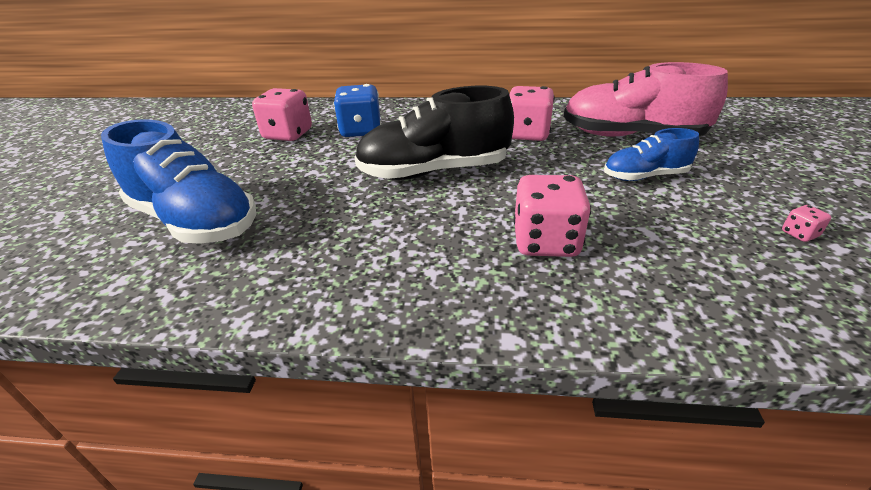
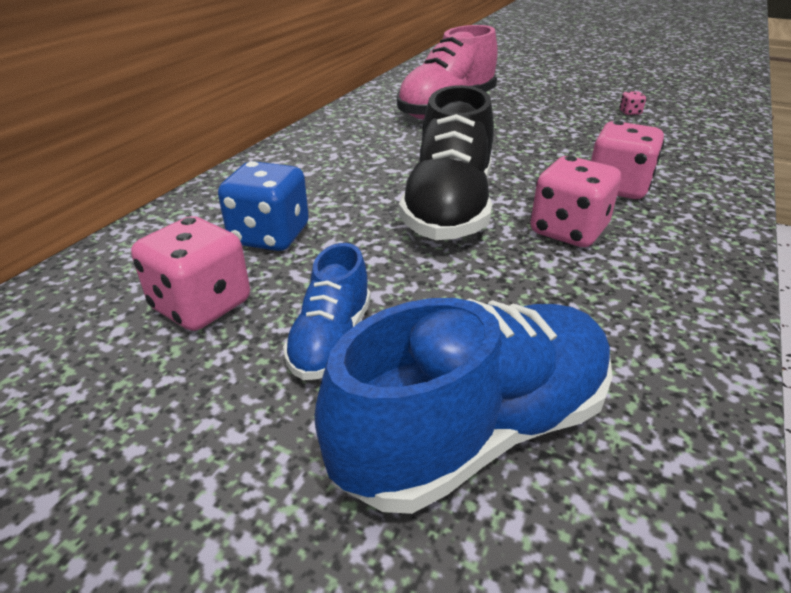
camera: 70 degrees left, 0 degrees up
(527, 134) = (398, 144): pink dice -> pink dice (568, 231)
(644, 176) = (526, 126): blue shoe -> blue shoe (331, 340)

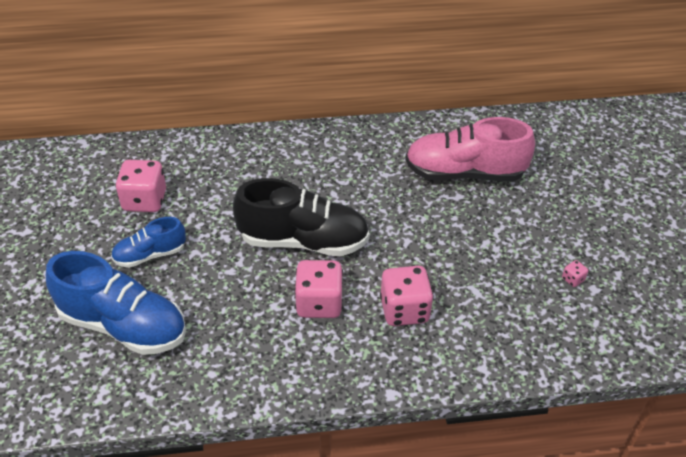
camera: 55 degrees right, 10 degrees up
(270, 236) = (216, 188): blue dice -> none
(449, 209) = (303, 241): black shoe -> black shoe turned 150 degrees counterclockwise

